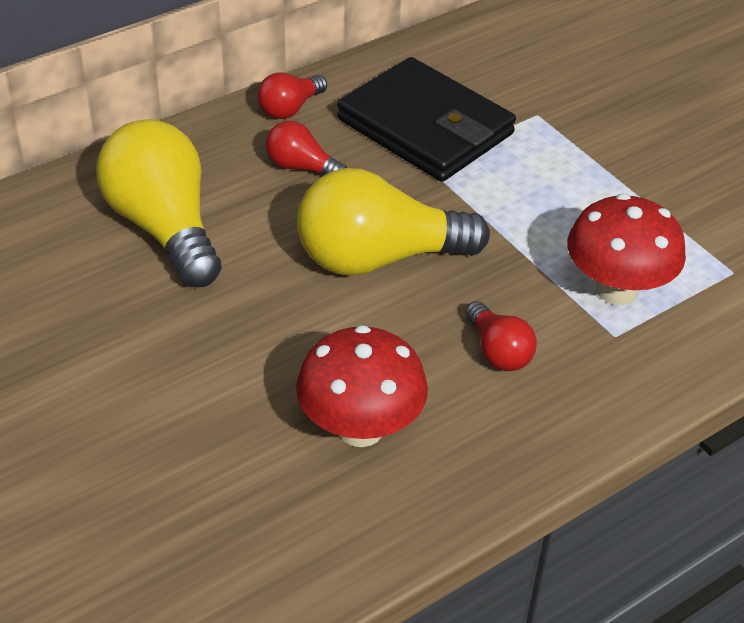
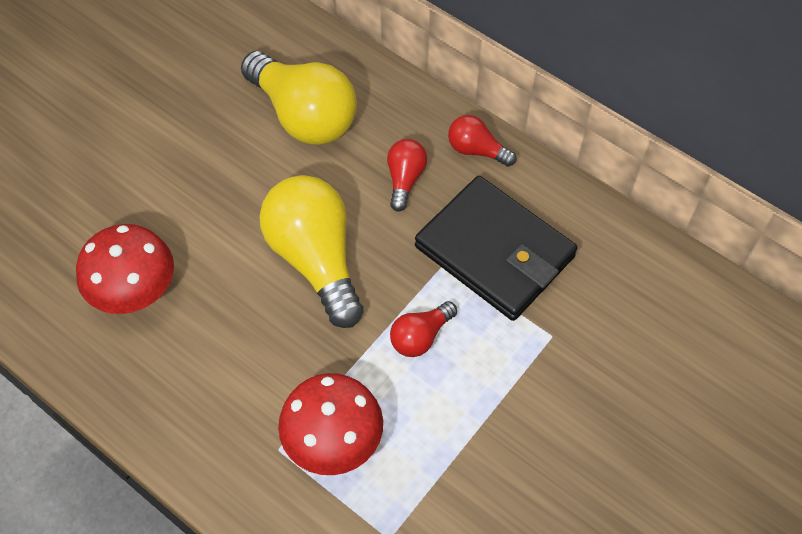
camera: 75 degrees right, 15 degrees up
(164, 227) = (304, 116): yellow light bulb -> yellow light bulb turned 90 degrees clockwise
(425, 127) = (494, 252): black wallet -> black wallet turned 75 degrees counterclockwise
(498, 351) = (235, 365): red light bulb -> red light bulb (420, 337)

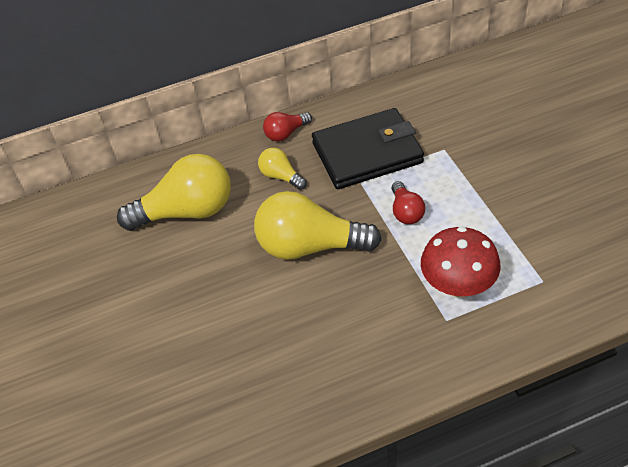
camera: 55 degrees left, 10 degrees down
(135, 293) = (264, 366): red mushroom -> none
(405, 179) = (281, 176): red light bulb -> yellow light bulb

